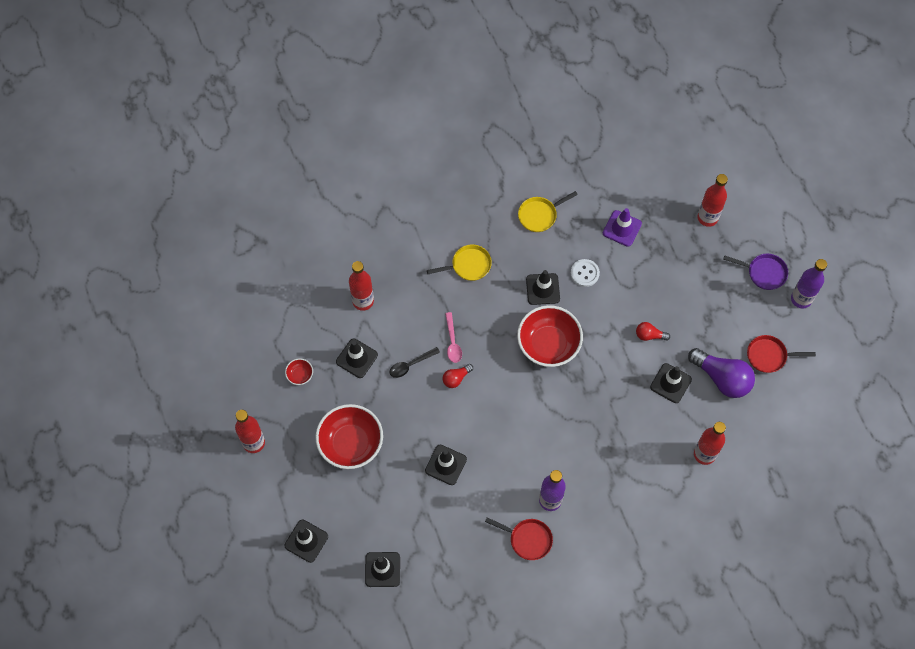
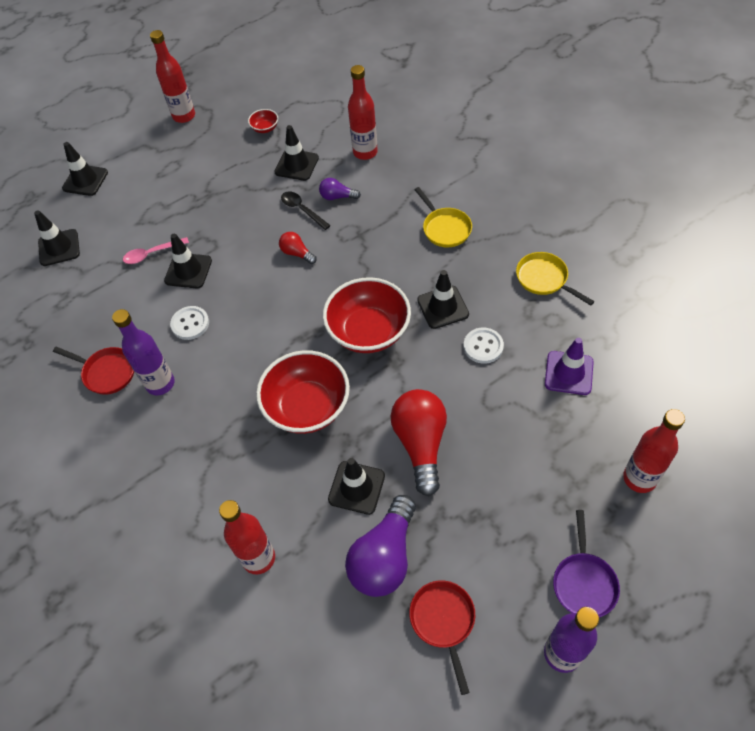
camera: 80 degrees right, 10 degrees down
(351, 443) = (197, 186): red bowl -> red bowl (307, 407)
(406, 335) = (337, 197): none -> purple light bulb
(452, 342) = (341, 239): pink spoon -> pink spoon (151, 254)
(500, 471) = (190, 324): none -> white button
(528, 539) = (107, 372): red pan -> red pan turned 75 degrees counterclockwise
(649, 335) = (421, 444): red light bulb -> red light bulb, size x2.03

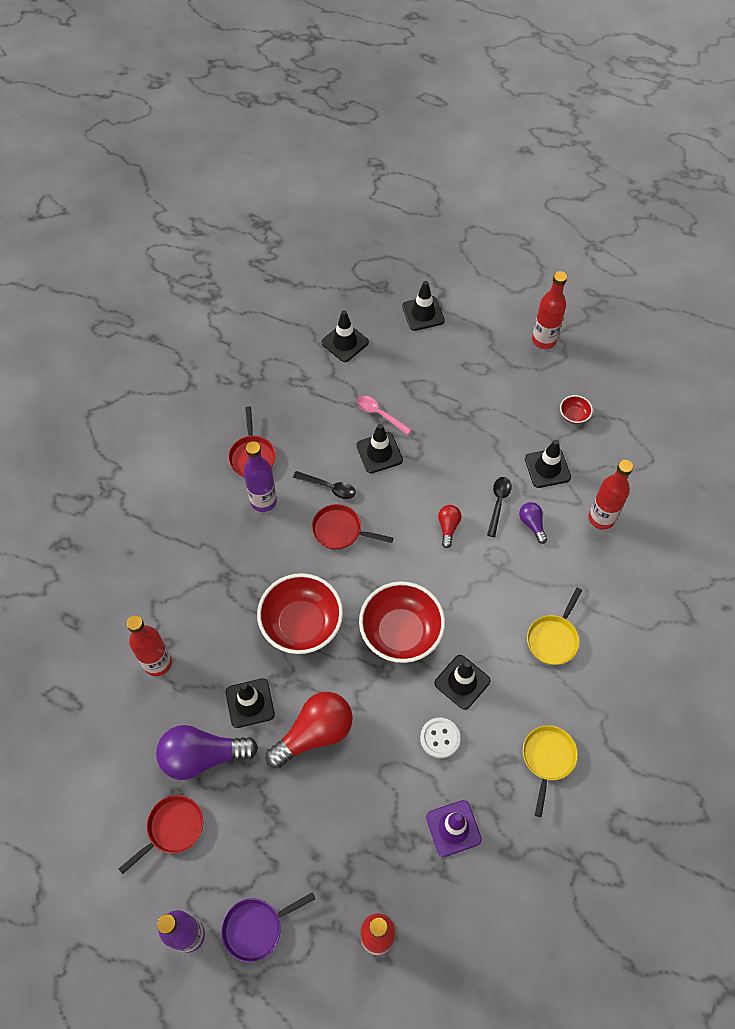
camera: 55 degrees right, 5 degrees up
(190, 324) = (329, 487): white button -> black spoon
(239, 334) = (340, 530): none -> red pan

